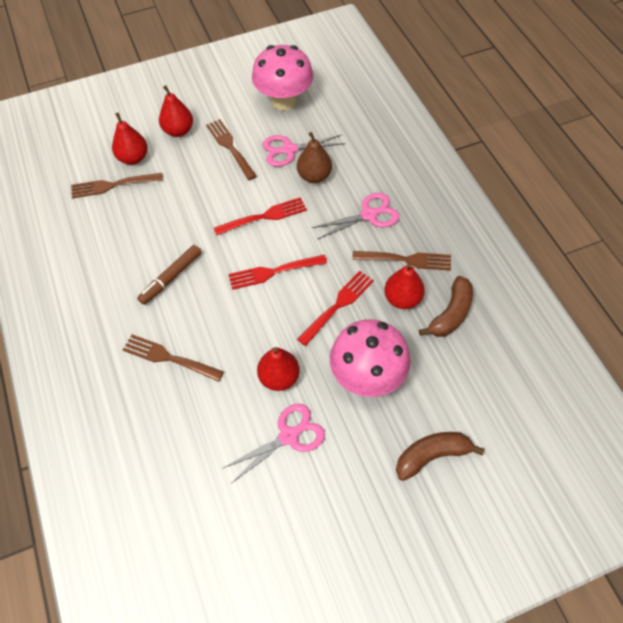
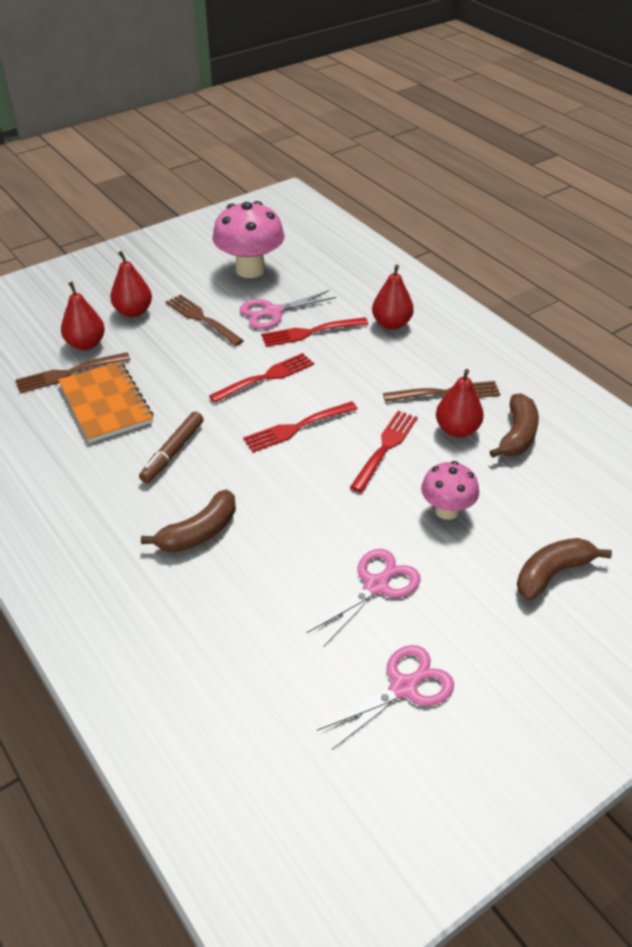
camera: 15 degrees left, 15 degrees down
(133, 220) = (105, 404): none -> orange notebook
(170, 358) = (199, 532): brown fork -> brown banana
(279, 377) = (342, 529): red pear -> red pear (391, 324)
(314, 176) = (311, 332): brown pear -> red fork
(367, 377) = (447, 510): pink mushroom -> pink mushroom, size x0.60
(369, 215) = (388, 358): pink scissors -> pink scissors (404, 687)

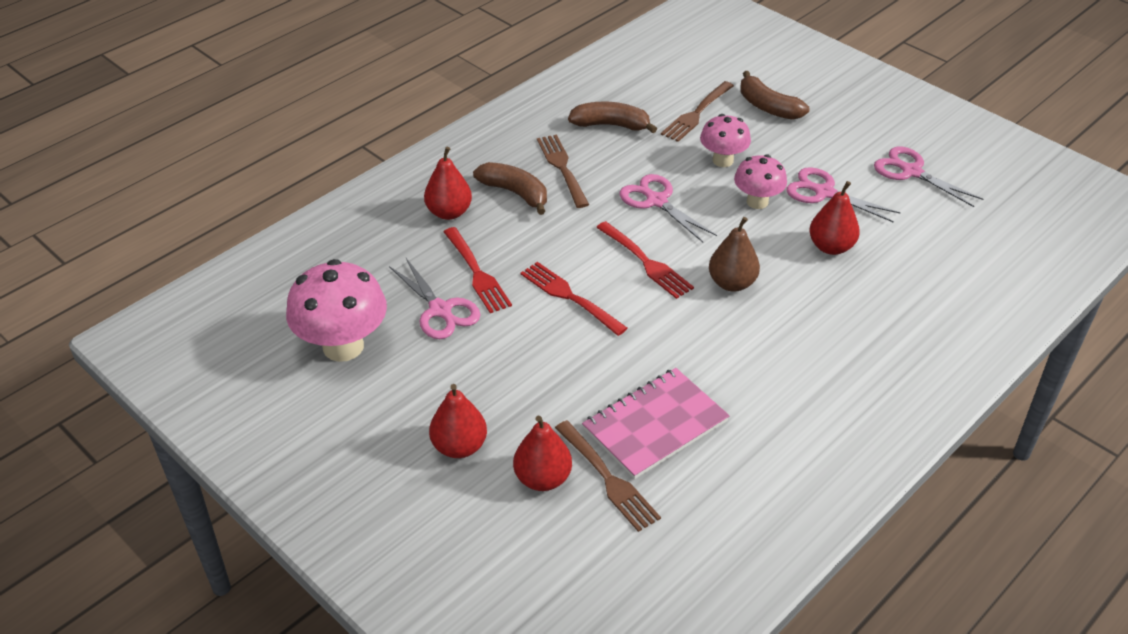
camera: 100 degrees left, 0 degrees up
(105, 404) = (655, 425): orange notebook -> pink notebook
(172, 452) = (715, 348): brown marker -> none
(199, 532) = (816, 306): brown banana -> brown banana (515, 193)
(202, 319) = (465, 372): brown fork -> brown fork (697, 113)
(251, 479) = (732, 283): none -> brown pear
(370, 524) = (757, 202): none -> pink mushroom
(385, 448) = (656, 201): red fork -> pink scissors
(457, 430) = (615, 159): red pear -> red pear (831, 247)

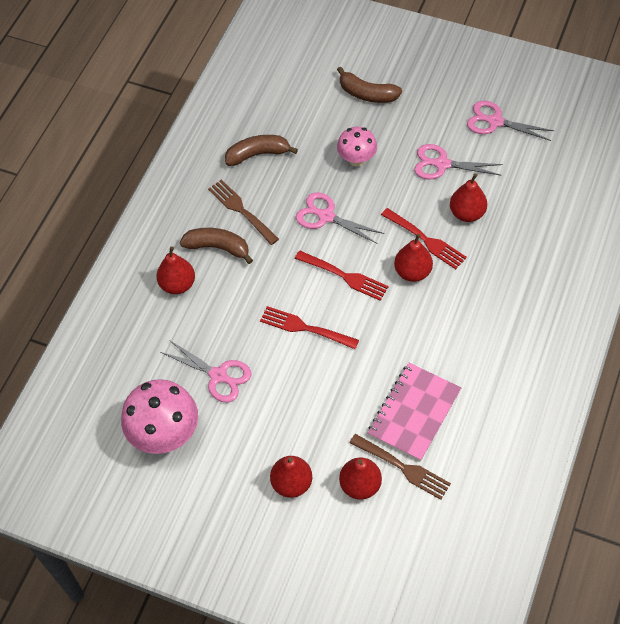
camera: 20 degrees left, 15 degrees up
(476, 272) = (227, 332): red fork -> red fork (425, 240)
(697, 113) = (317, 119): brown fork -> none
(732, 283) = (412, 272): brown pear -> red pear
(757, 202) = (398, 190): pink mushroom -> none

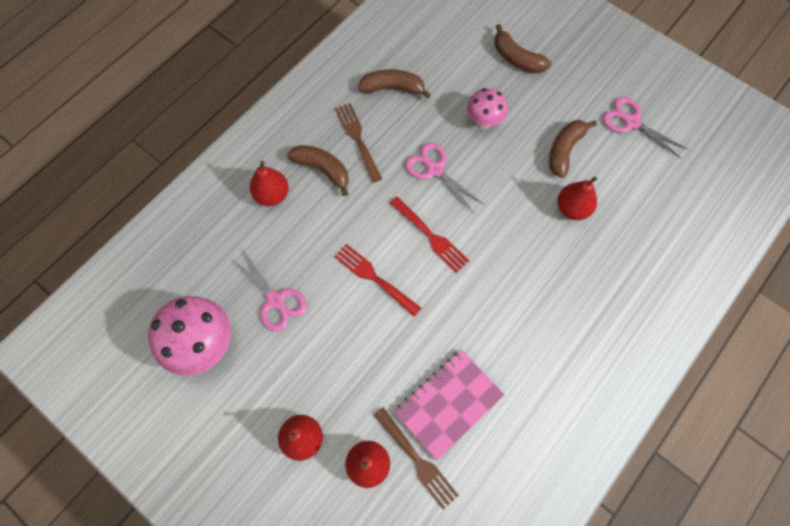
camera: 15 degrees right, 10 degrees up
(412, 272) = (498, 253): red pear -> none
(425, 240) = (521, 223): red fork -> none
(442, 164) = (564, 150): pink scissors -> brown banana

